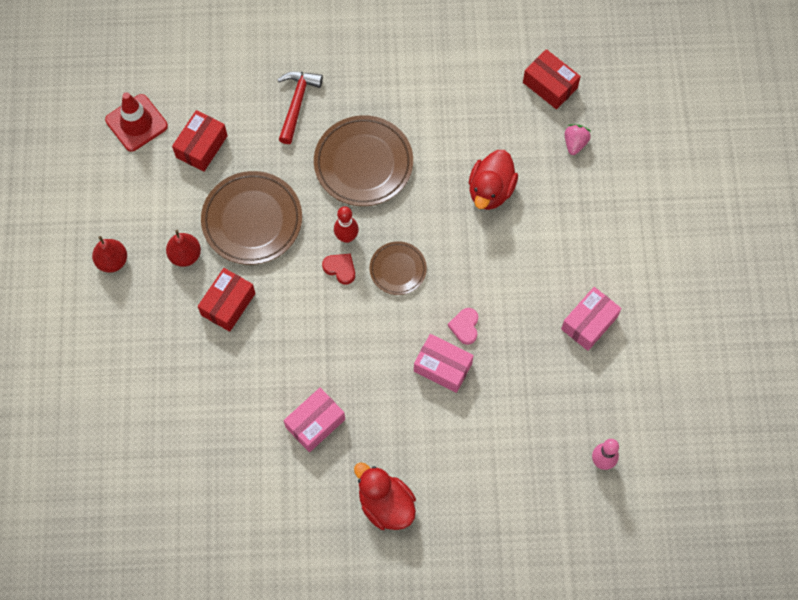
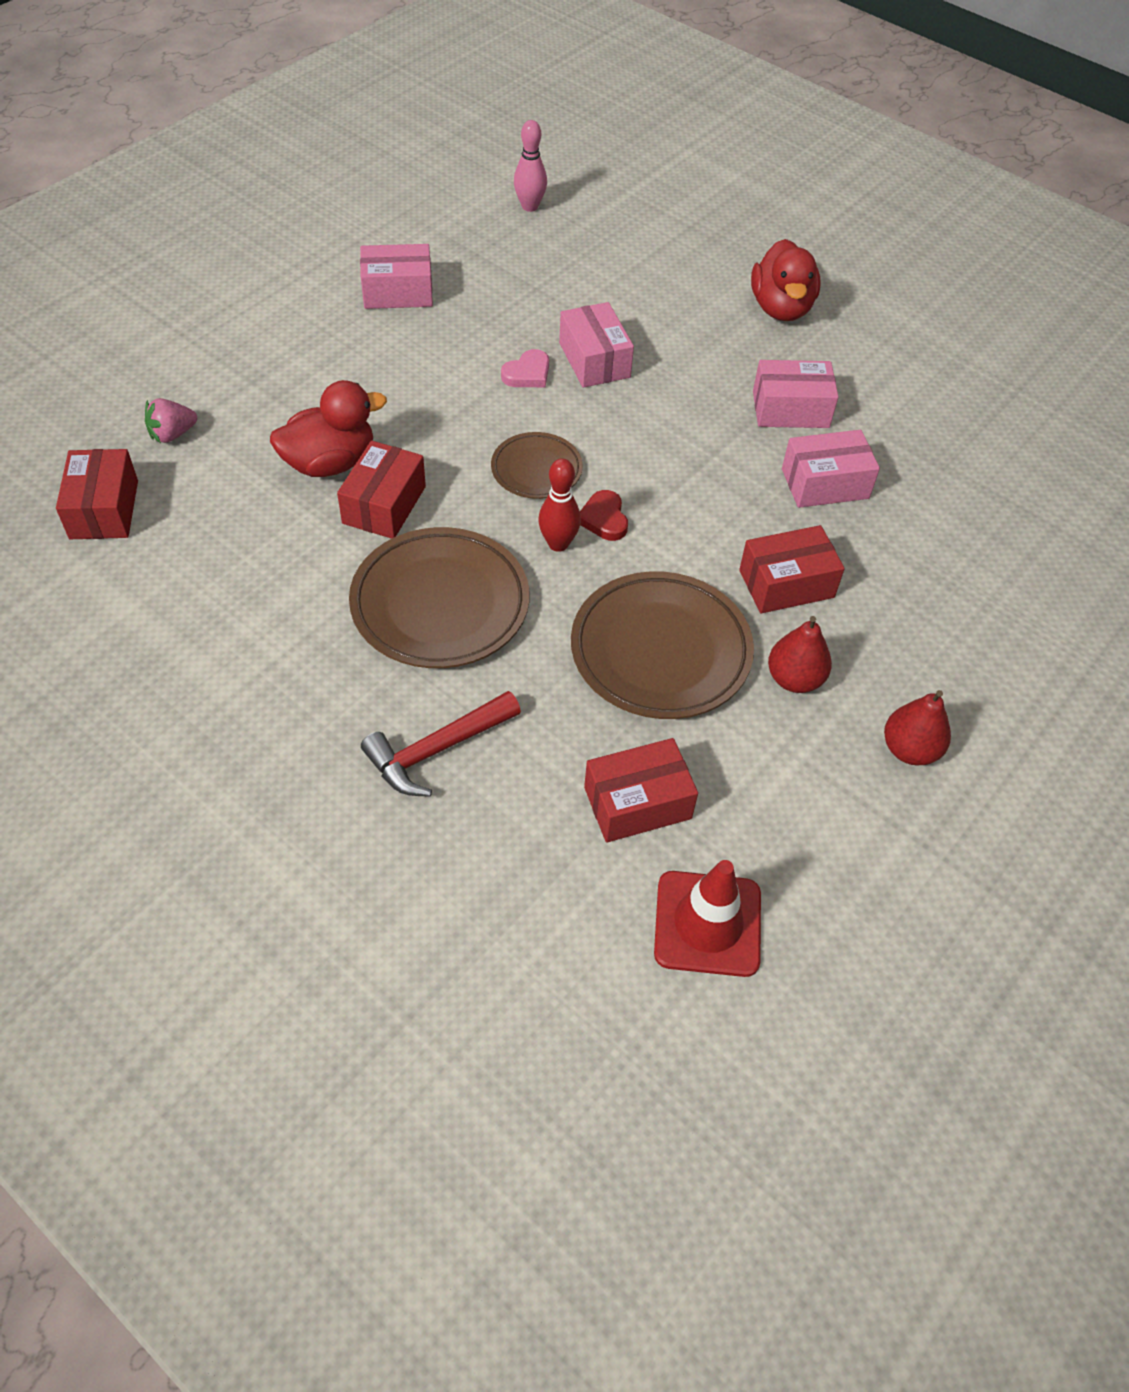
camera: 140 degrees left, 15 degrees down
(258, 384) = (825, 484): none -> pink box
(441, 190) = (384, 505): none -> red box

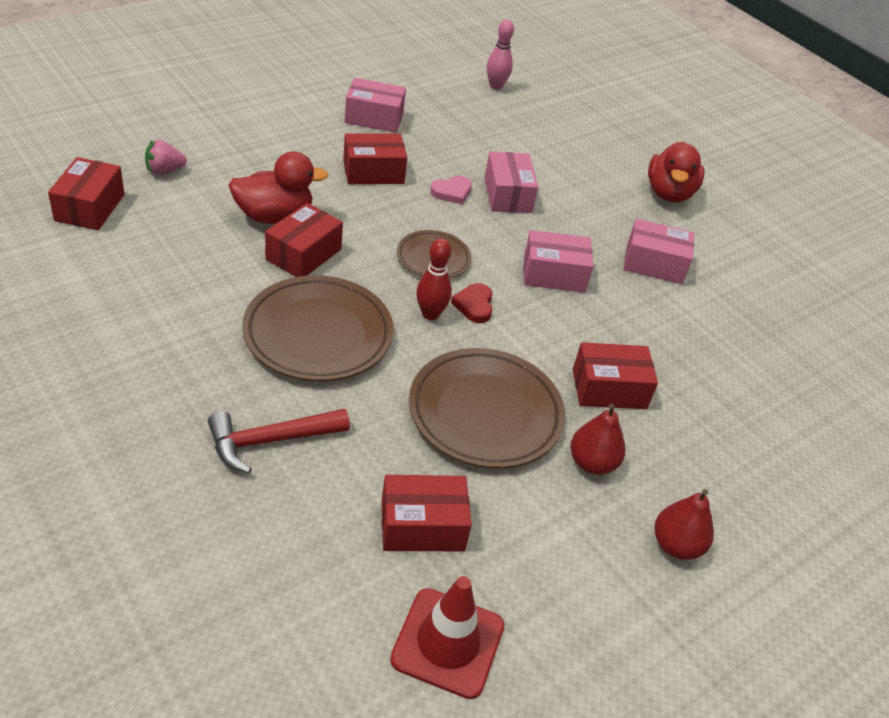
camera: 10 degrees right, 10 degrees down
(425, 370) = (373, 172): none -> red box
(825, 484) = (665, 323): pink box -> pink box (554, 274)

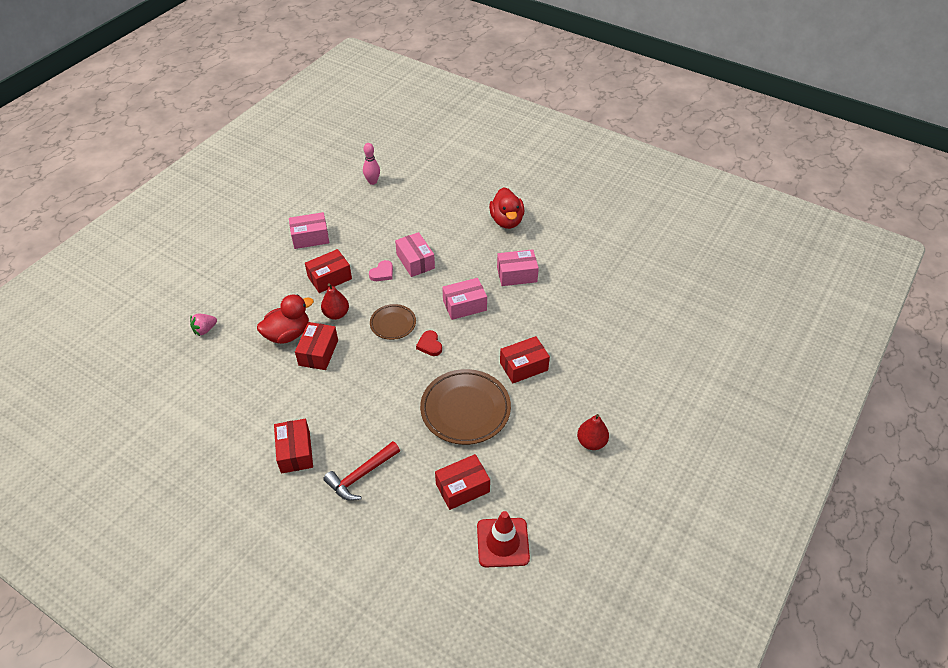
camera: 15 degrees left, 5 degrees up
(90, 207) = (176, 374): red box -> red box (295, 452)
(318, 334) = (353, 401): brown plate -> none
(430, 314) = (408, 361): red bowling pin -> none
(592, 463) = (532, 414): red pear -> red pear (336, 314)

